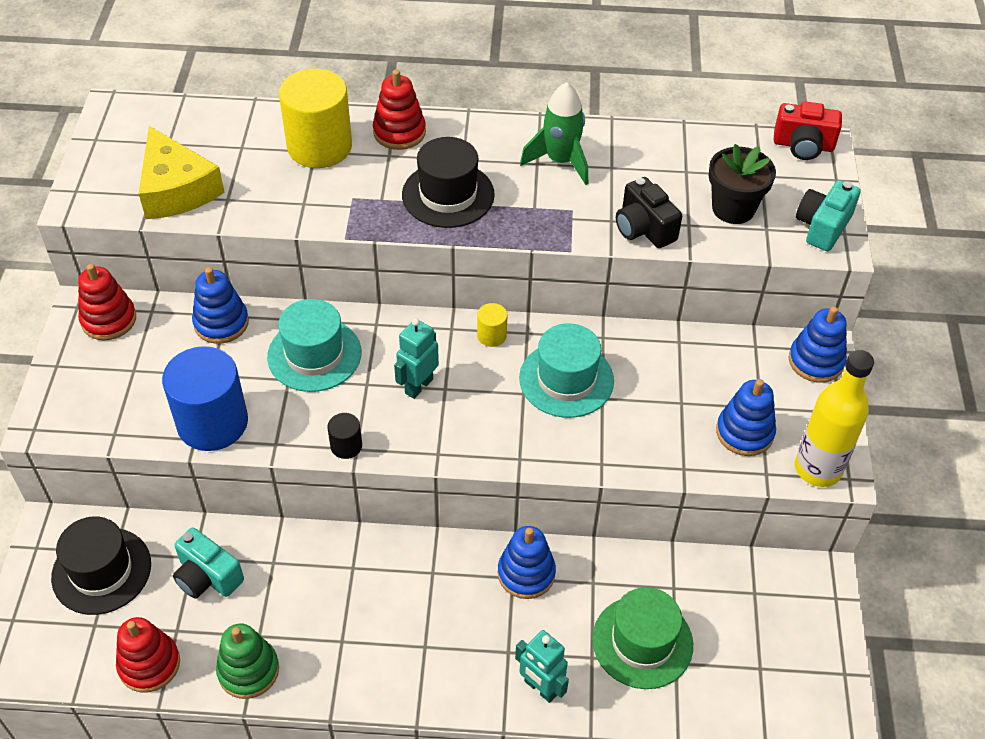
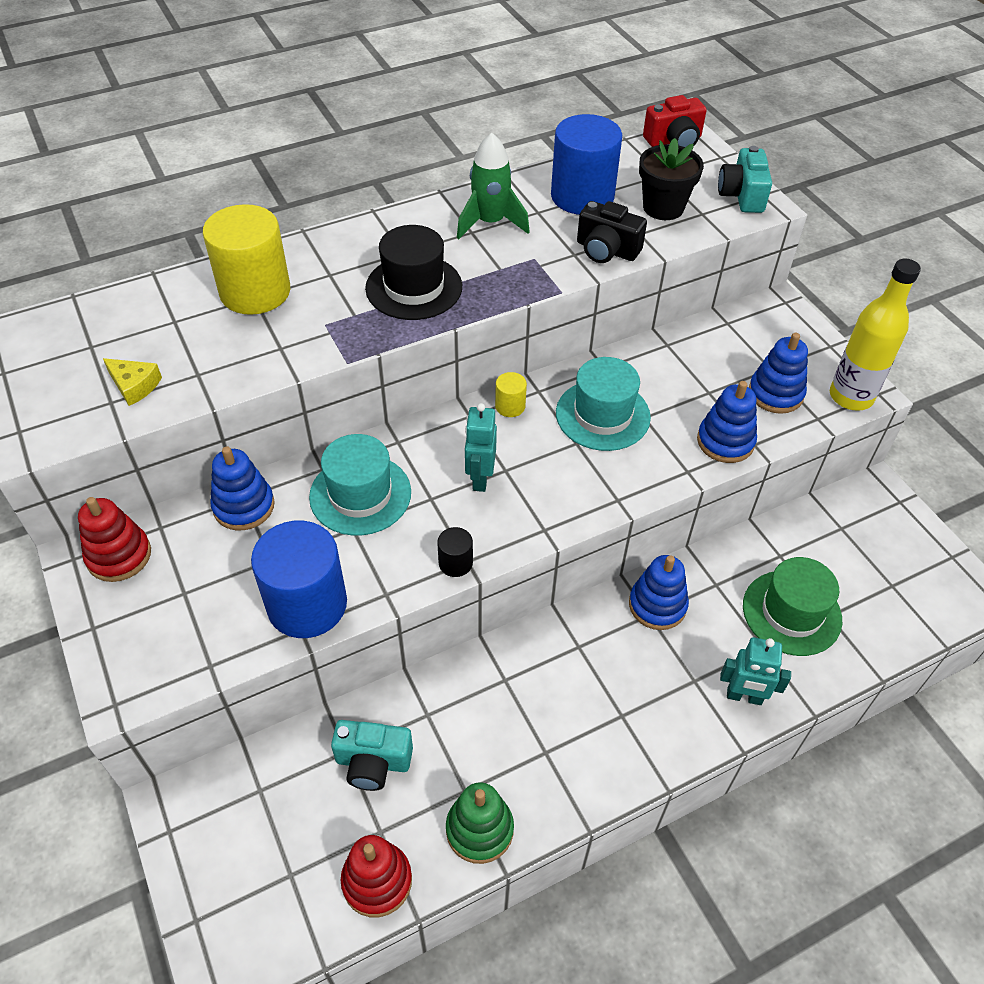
camera: 30 degrees left, 0 degrees up
(101, 571) = (258, 816): black hat -> none
(176, 189) = (134, 385): yellow cheese -> yellow cheese, size x0.50
(399, 132) = (323, 251): red stacking toy -> none
(665, 168) = (582, 196): none -> blue cylinder
(816, 361) = (781, 315): blue stacking toy -> blue stacking toy (725, 441)

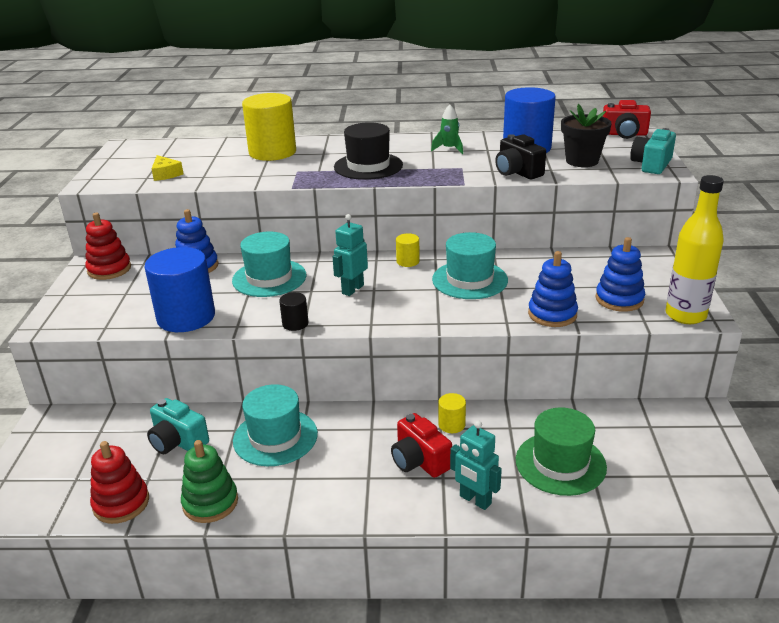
camera: 30 degrees right, 20 degrees down
(482, 705) = (275, 437): none -> turquoise hat
(490, 223) = (449, 149): green rocket -> green rocket, size x0.63
(657, 605) = (451, 424): blue stacking toy -> yellow cylinder
(658, 669) = (419, 461): none -> red camera

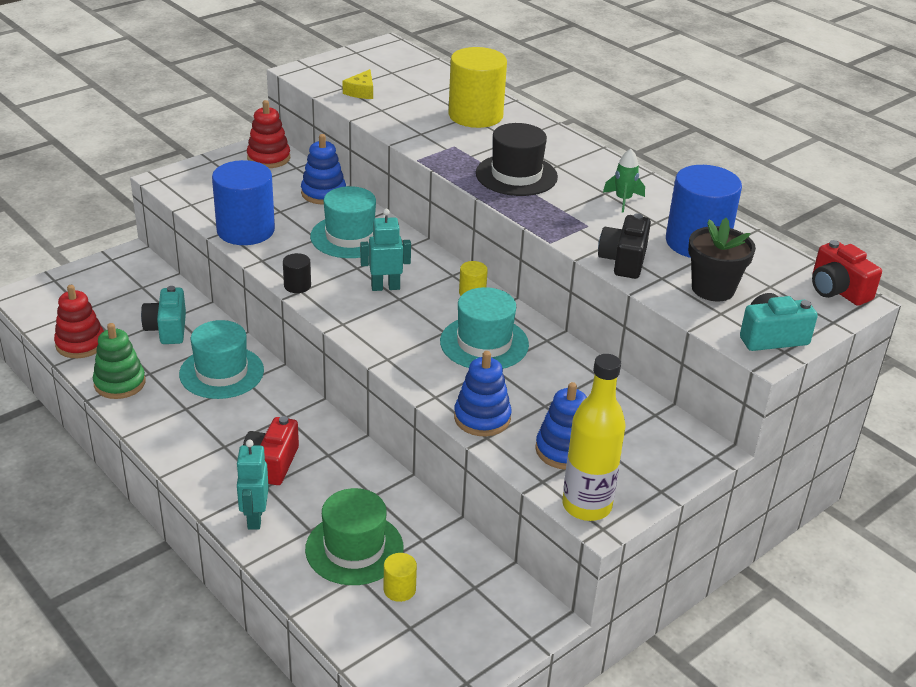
camera: 45 degrees right, 5 degrees up
(451, 424) = (339, 459): yellow cylinder -> yellow cylinder (399, 589)

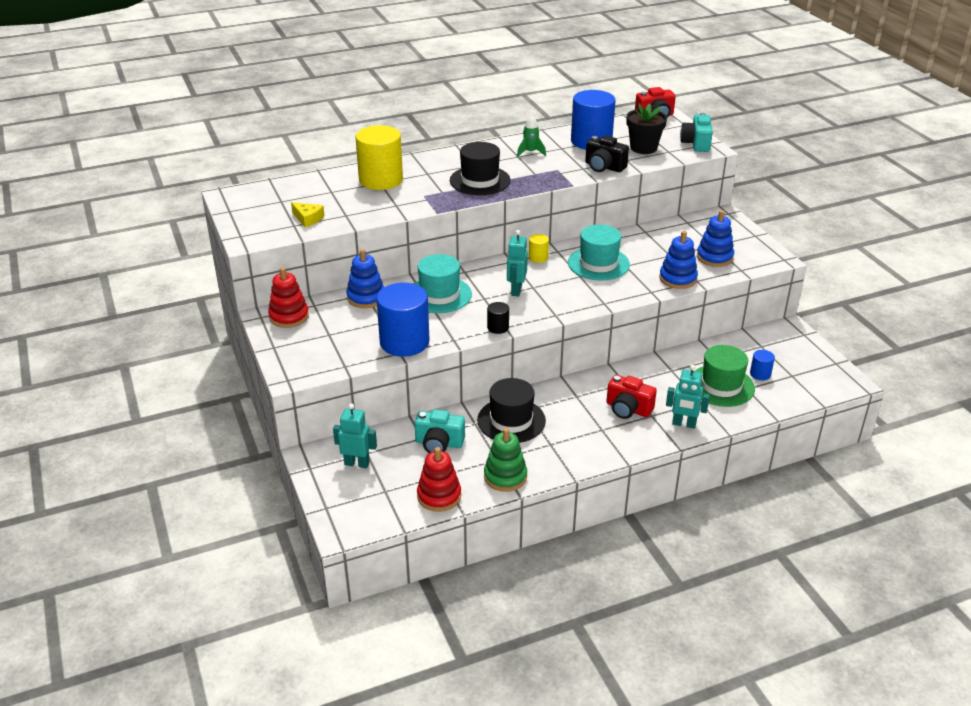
camera: 70 degrees left, 0 degrees up
(123, 284) = (357, 463): none -> turquoise robot
(221, 372) = (511, 420): turquoise hat -> black hat
(399, 589) = (760, 374): yellow cylinder -> blue cylinder
(586, 506) = (765, 260): yellow bottle -> none

